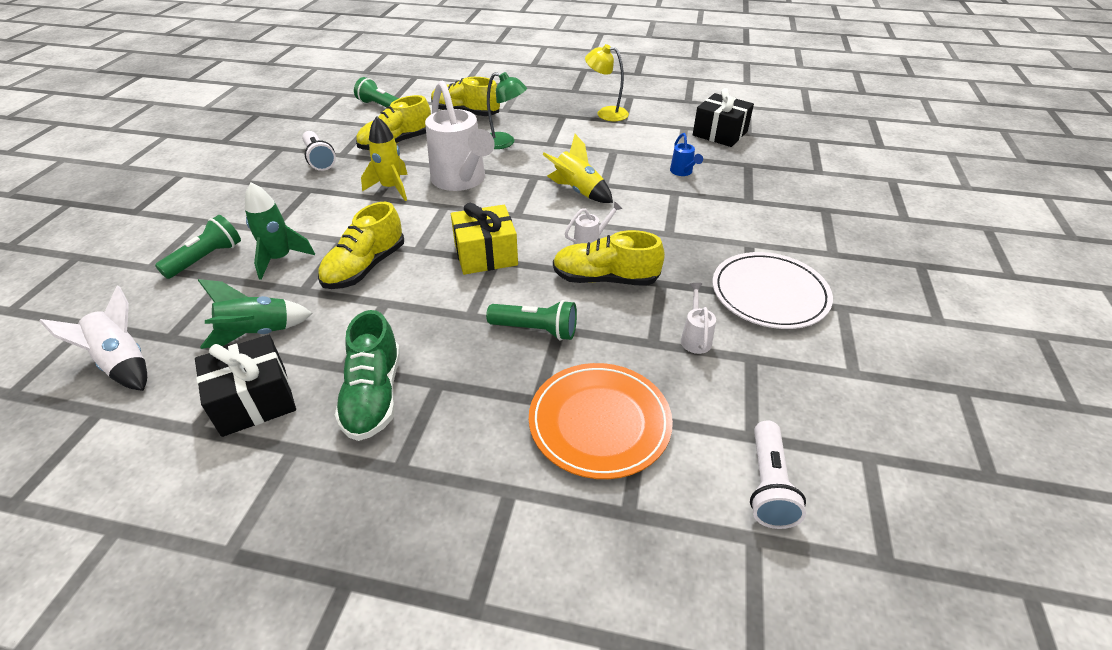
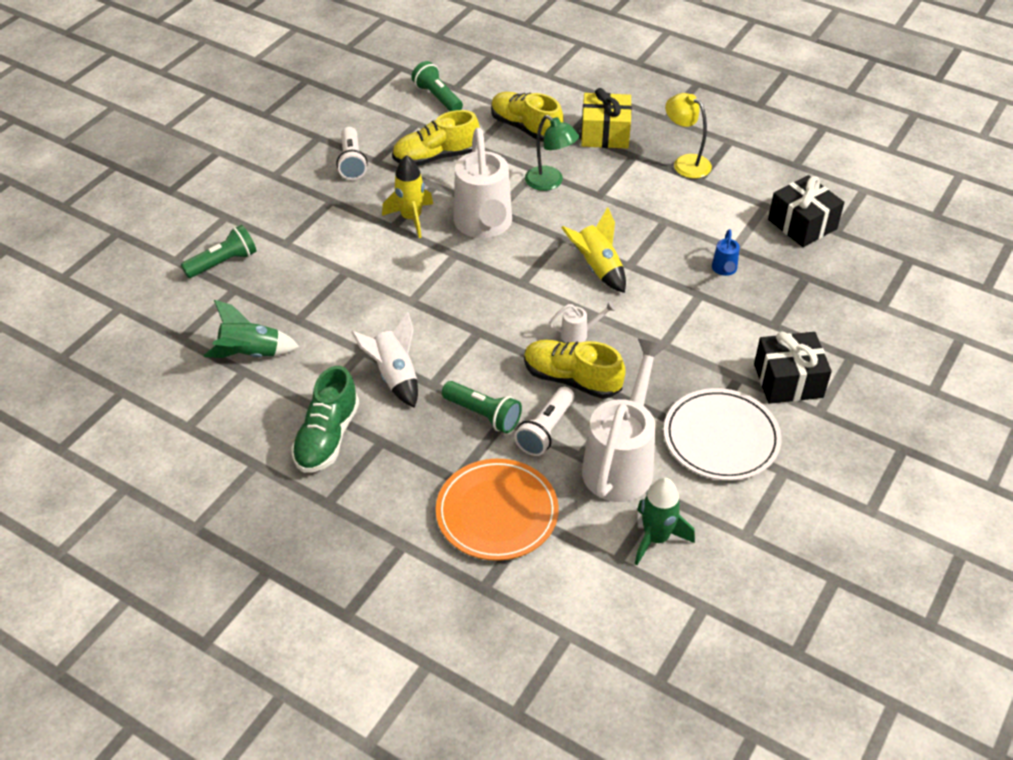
camera: 20 degrees right, 5 degrees up
(123, 363) = (143, 353): white rocket -> white rocket (395, 376)
(254, 400) = (235, 415): black gift -> black gift (788, 380)
(280, 259) = (286, 279): green rocket -> green rocket (656, 538)
(365, 267) = (357, 308): yellow shoe -> none
(485, 254) = (472, 323): yellow gift -> yellow gift (605, 134)
(695, 337) = (621, 461): white watering can -> white watering can, size x2.40
(768, 485) = (604, 601): white flashlight -> white flashlight (546, 430)

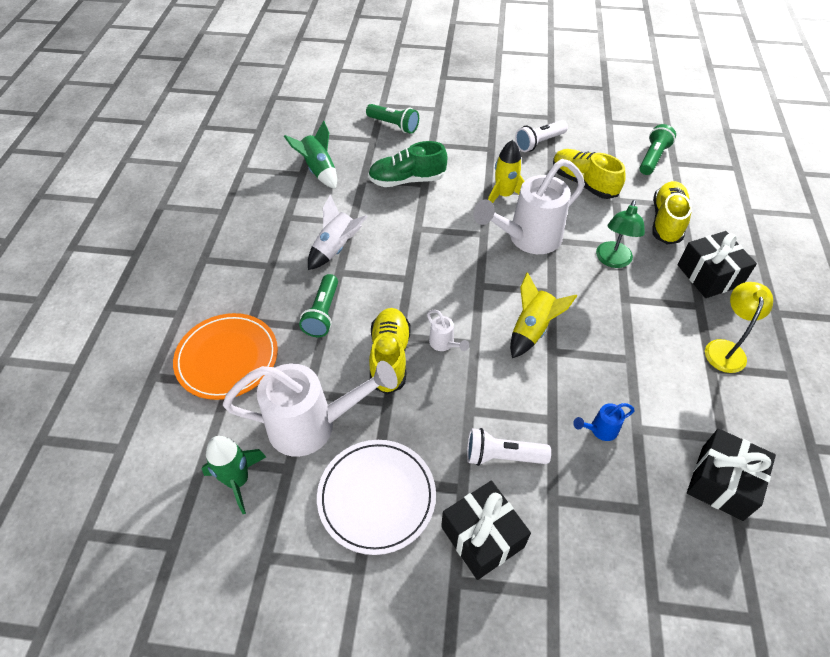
camera: 65 degrees right, 5 degrees up
(327, 437) = (261, 236): green shoe -> green shoe (407, 180)
(546, 430) = (325, 359): white flashlight -> white flashlight (502, 456)
(605, 134) = (709, 275): yellow gift -> black gift

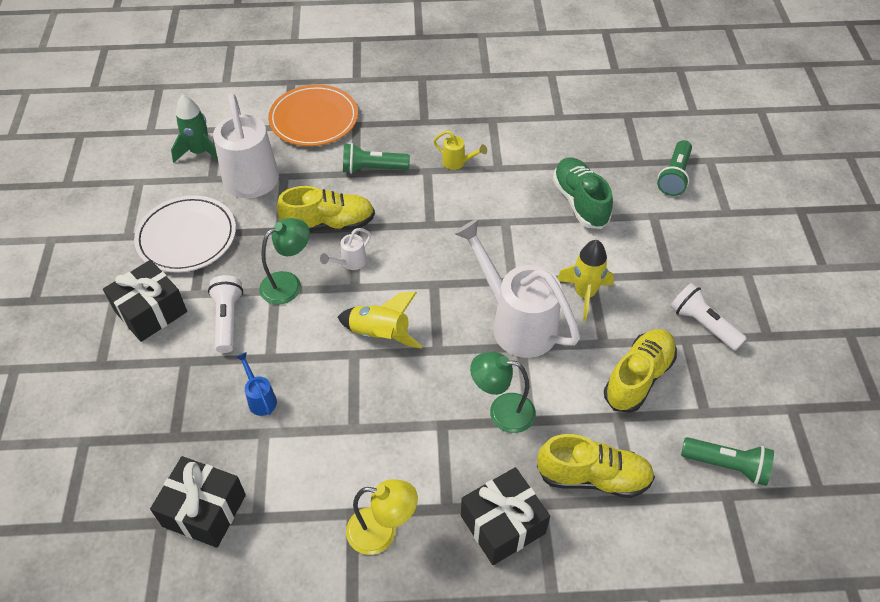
camera: 80 degrees right, 0 degrees up
(319, 170) = (569, 128): green rocket -> none
(336, 249) = (458, 163): white rocket -> yellow watering can
(462, 398) = (288, 284): none -> green lamp

